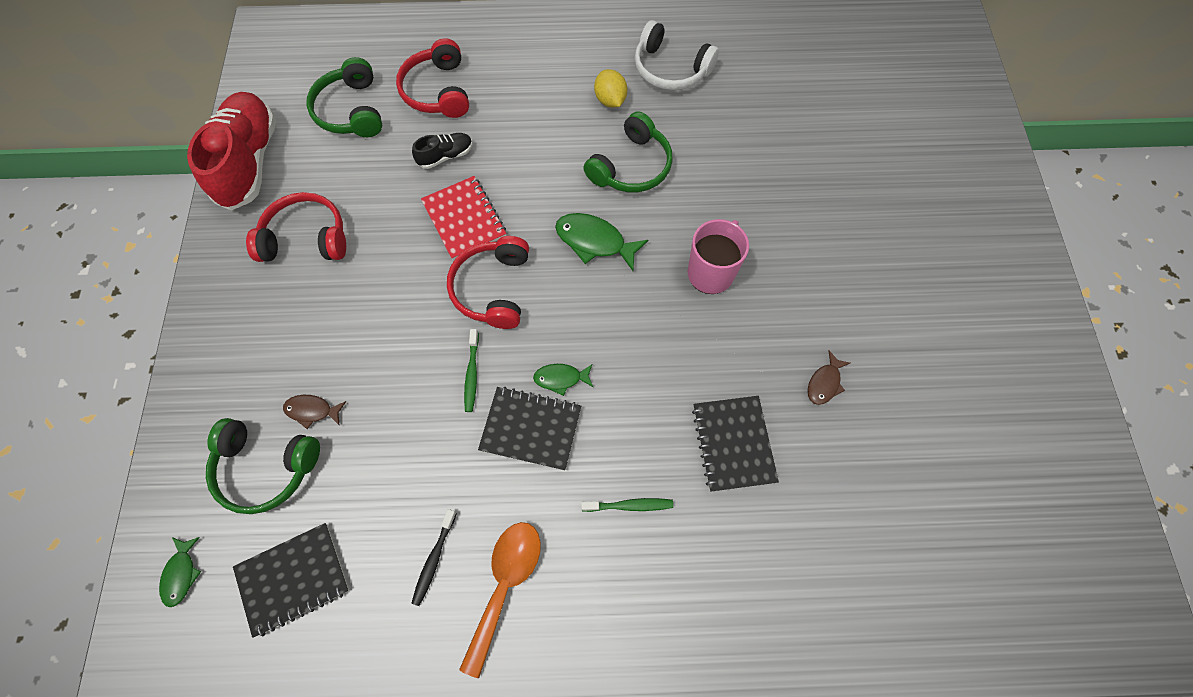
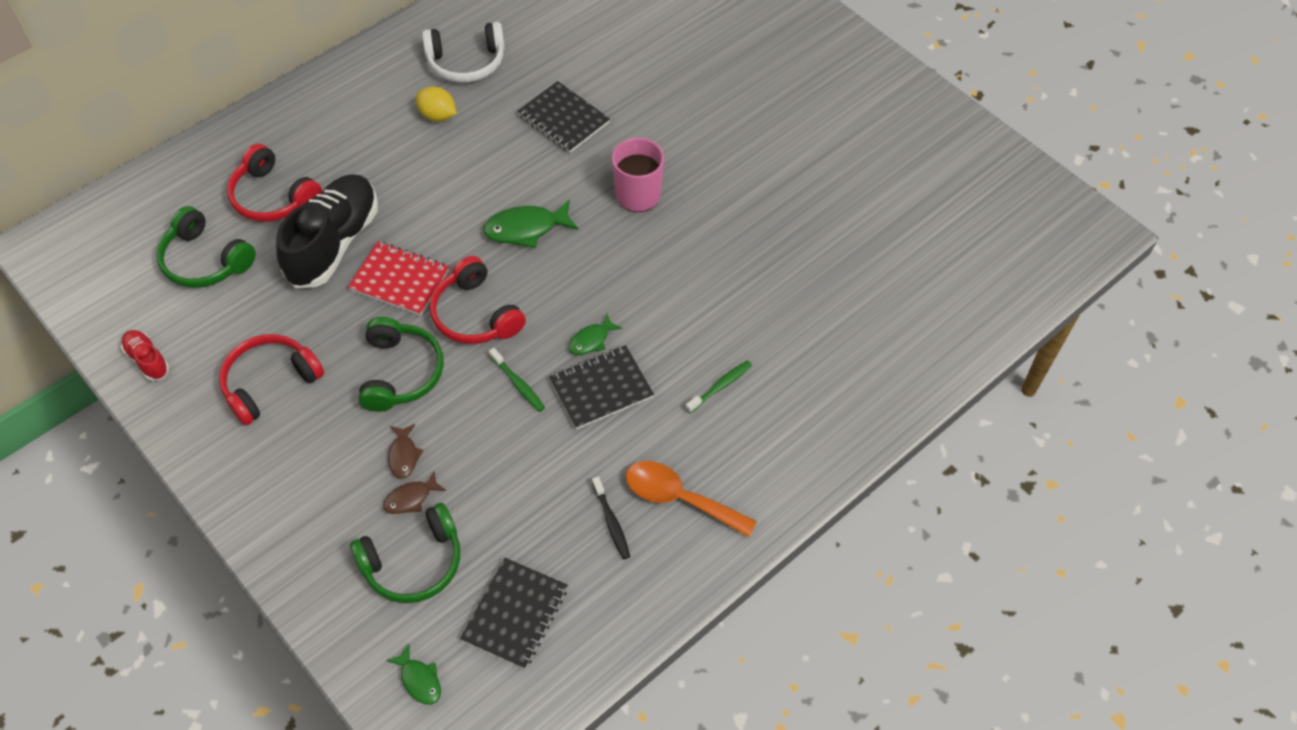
camera: 40 degrees left, 10 degrees down
(249, 162) = (147, 360): red shoe -> red shoe, size x0.46
(446, 156) = (334, 243): black shoe -> black shoe, size x2.19
(505, 584) = (679, 498): orange spoon -> orange spoon turned 45 degrees counterclockwise
(631, 166) = (504, 156): green headphones -> green headphones (400, 372)
(733, 444) = (756, 297): black notebook -> black notebook (563, 119)
(824, 383) = (784, 216): brown fish -> brown fish (403, 455)

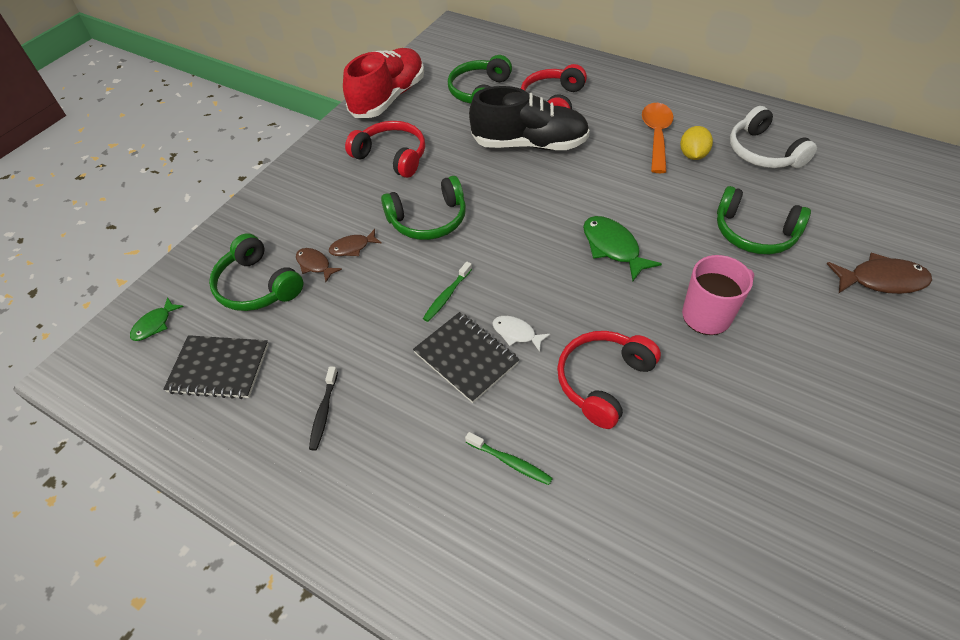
camera: 75 degrees right, 5 degrees down
(147, 360) = (388, 98): red shoe -> red shoe, size x2.19
(400, 280) = (515, 190): red notebook -> none
(475, 314) = (505, 245): red headphones -> red headphones (603, 381)
(563, 119) = (754, 233): black notebook -> green headphones
(591, 340) = (516, 333): green fish -> white fish
(611, 522) = (323, 412): black toothbrush -> black toothbrush turned 45 degrees counterclockwise
(656, 66) = (881, 280): none -> brown fish
(679, 498) = (364, 463): orange spoon -> orange spoon (656, 135)

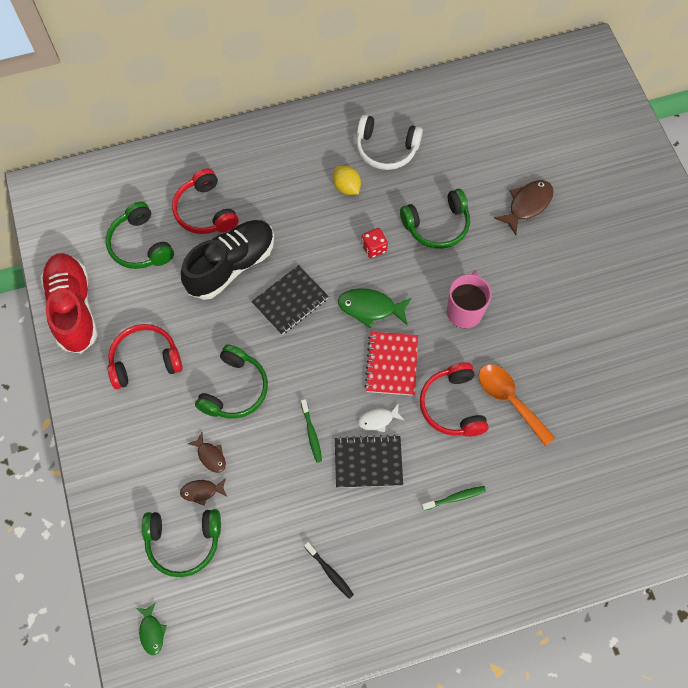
camera: 50 degrees left, 15 degrees up
(219, 368) = (234, 612): black notebook -> black notebook (290, 301)
(352, 247) = (210, 456): brown fish -> brown fish turned 60 degrees counterclockwise
(582, 302) = (391, 364): none -> red notebook
(656, 135) = (307, 187): orange spoon -> orange spoon (509, 400)
(668, 209) = (374, 248): none -> red dice

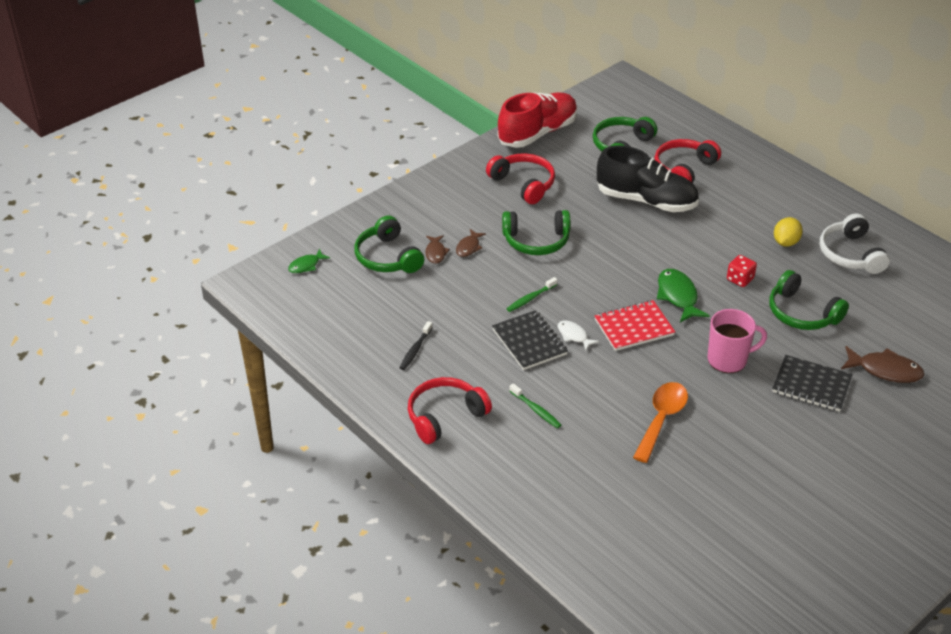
camera: 65 degrees right, 25 degrees down
(202, 491) = (435, 253): brown fish -> brown fish turned 150 degrees counterclockwise
(290, 301) = (643, 245): black notebook -> black notebook (811, 385)
(452, 405) = (625, 380): red headphones -> red headphones (445, 416)

